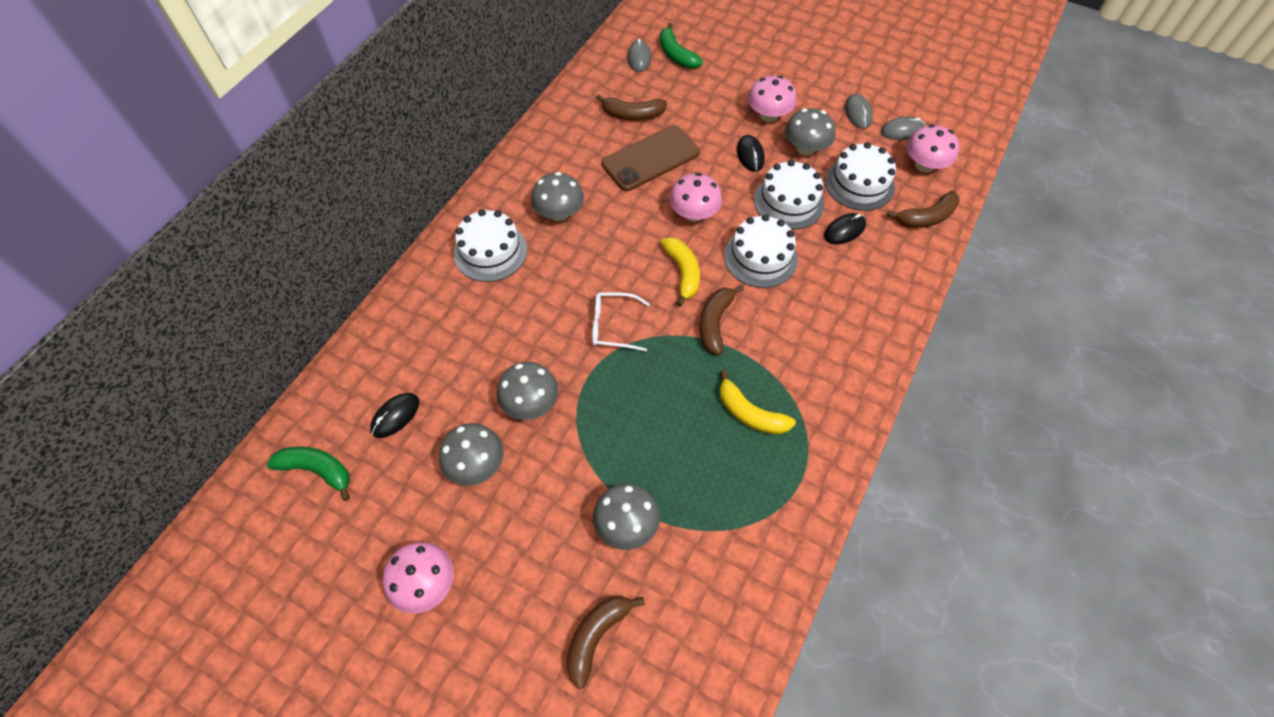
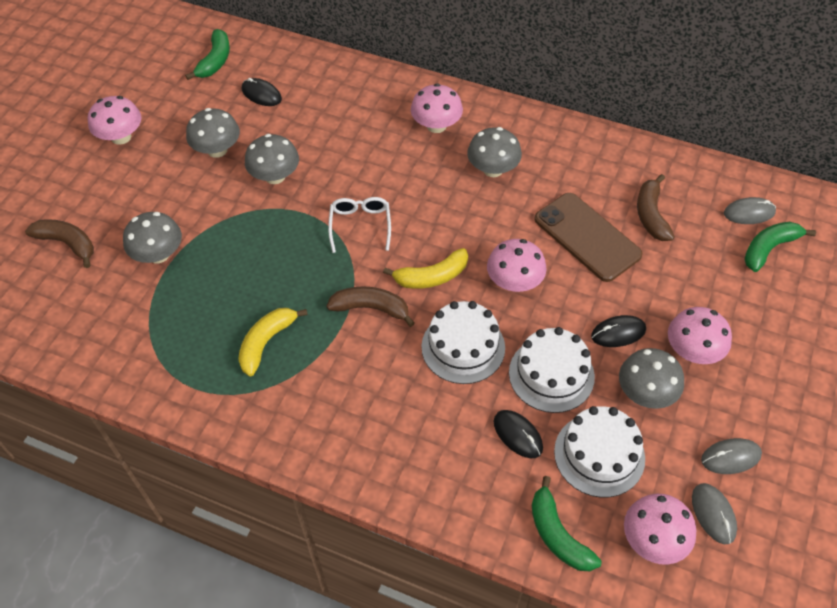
camera: 85 degrees right, 5 degrees down
(490, 251) = (436, 125): white cake -> pink mushroom
(926, 217) = (558, 534): brown banana -> green banana

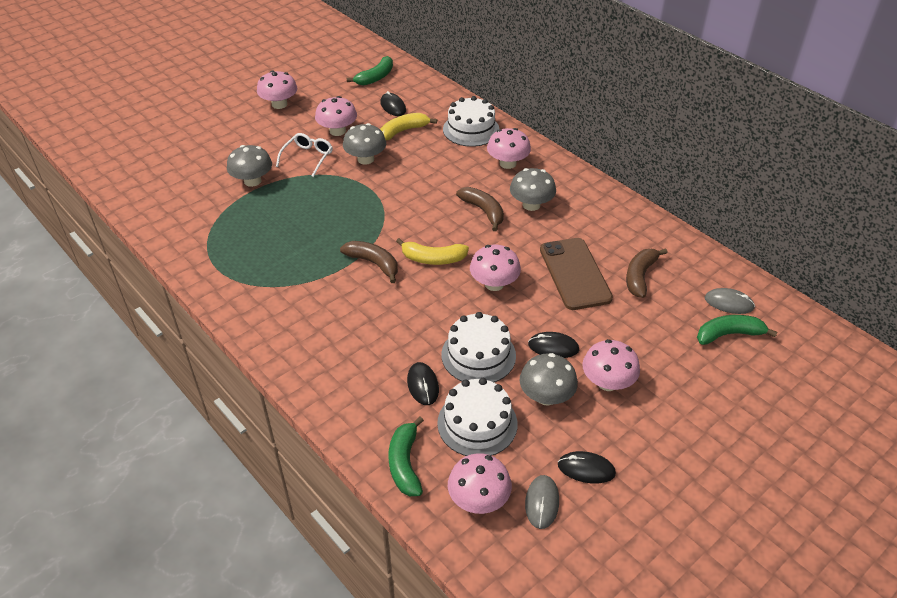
camera: 25 degrees right, 10 degrees down
(67, 243) = (199, 155): brown banana -> brown banana (483, 211)
(217, 150) = (337, 131): grey mushroom -> pink mushroom
(266, 342) = (284, 258): yellow banana -> yellow banana (403, 131)
(360, 225) = (404, 209): white glasses -> white glasses (308, 157)
(463, 347) = (423, 312): white cake -> white cake (471, 129)
(730, 457) = (586, 469): grey mouse -> black mouse

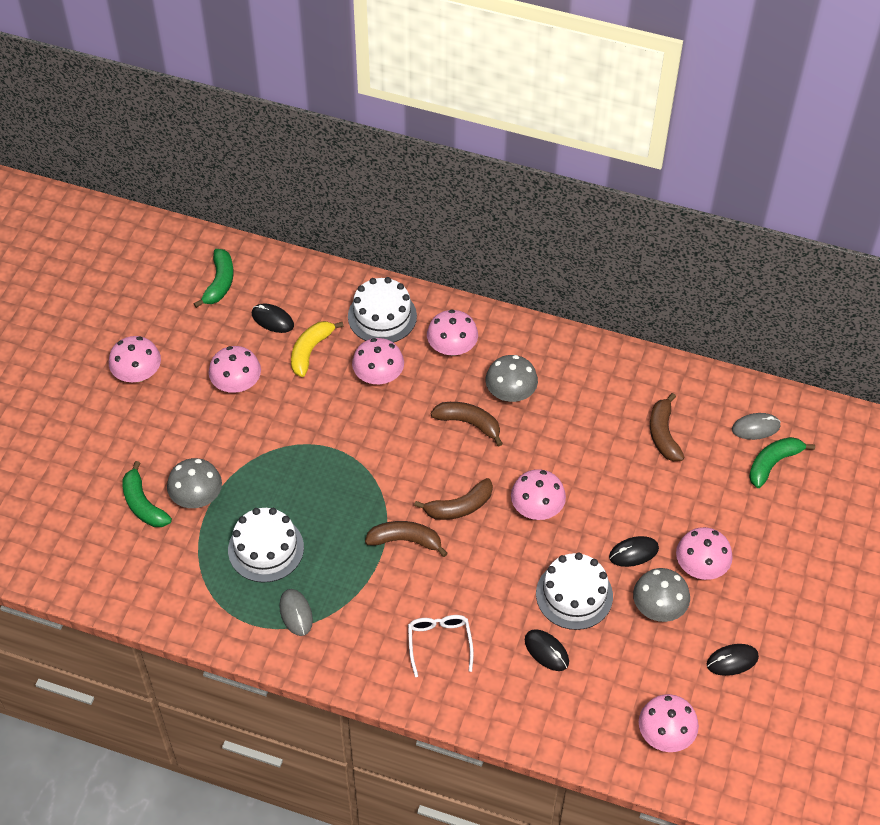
camera: 30 degrees left, 10 degrees up
(308, 157) = (233, 437): white glasses -> white glasses (439, 643)
(365, 159) = (298, 410): grey mushroom -> none
(405, 463) = (584, 734): green banana -> green banana (143, 504)
(433, 259) = (459, 507): yellow banana -> brown banana
(439, 160) = (378, 376): none -> pink mushroom
(477, 423) = (618, 664): white cake -> white cake (266, 548)
(542, 503) = (716, 710): grey mouse -> grey mouse (296, 613)
(574, 274) = (603, 460): brown phone -> none

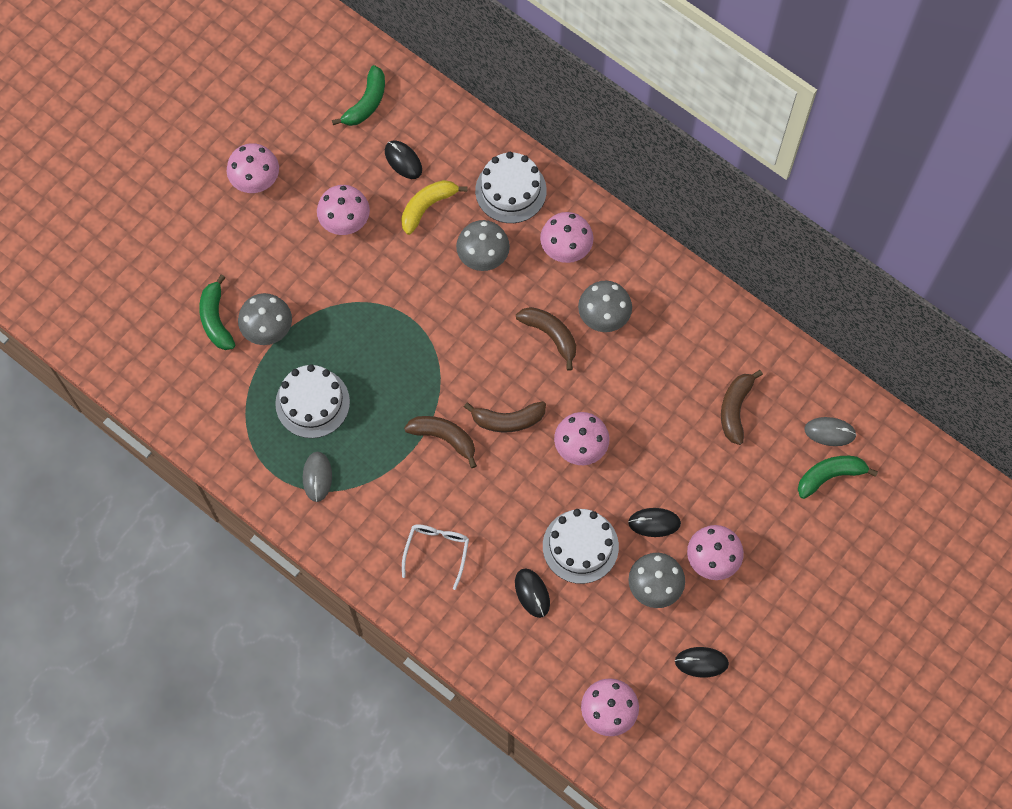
camera: 20 degrees right, 15 degrees up
(378, 376) = (483, 255): pink mushroom -> grey mushroom

